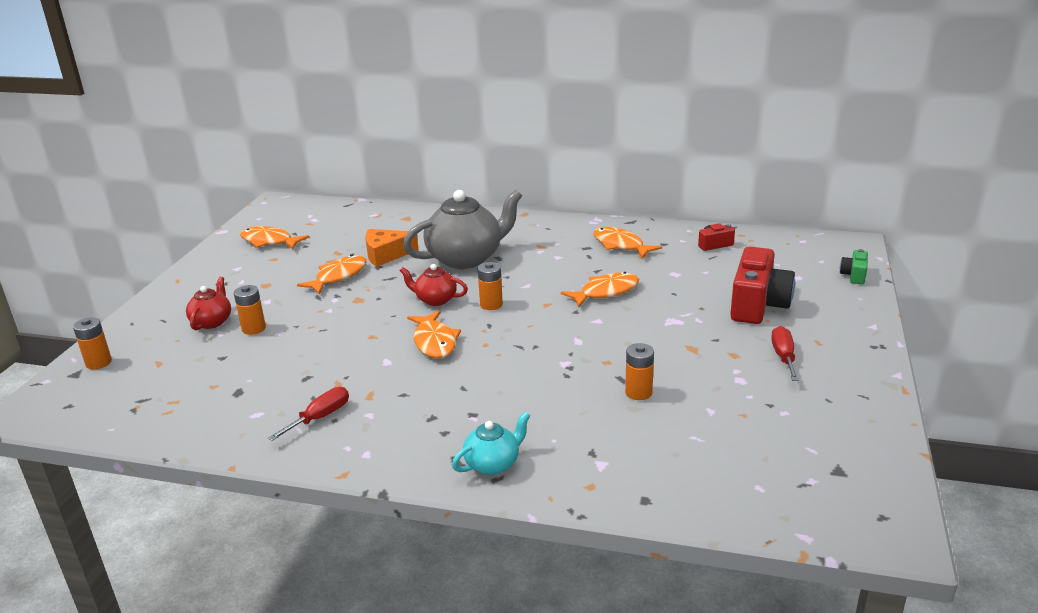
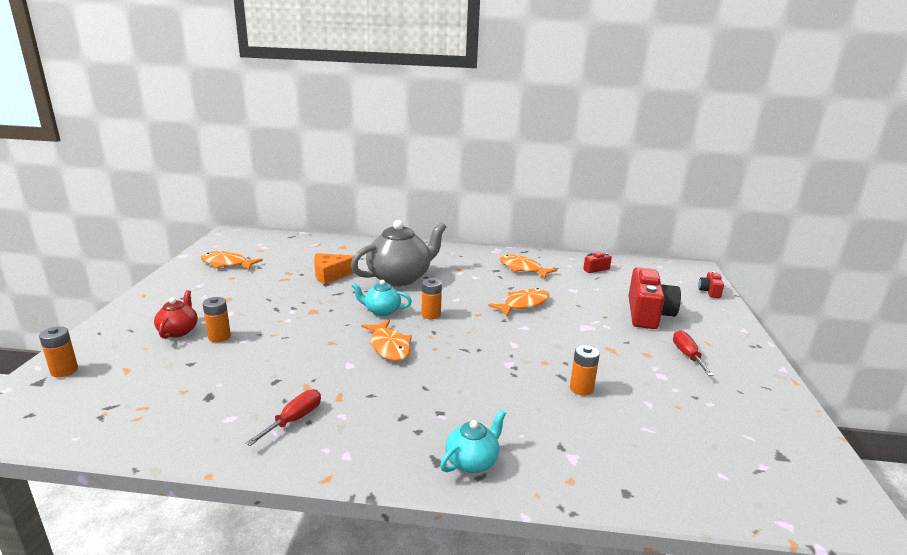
camera: 10 degrees left, 5 degrees down
(338, 276) = (292, 292): orange fish -> none
(435, 300) = (381, 311): red teapot -> turquoise teapot
(854, 275) = (709, 291): green camera -> red camera

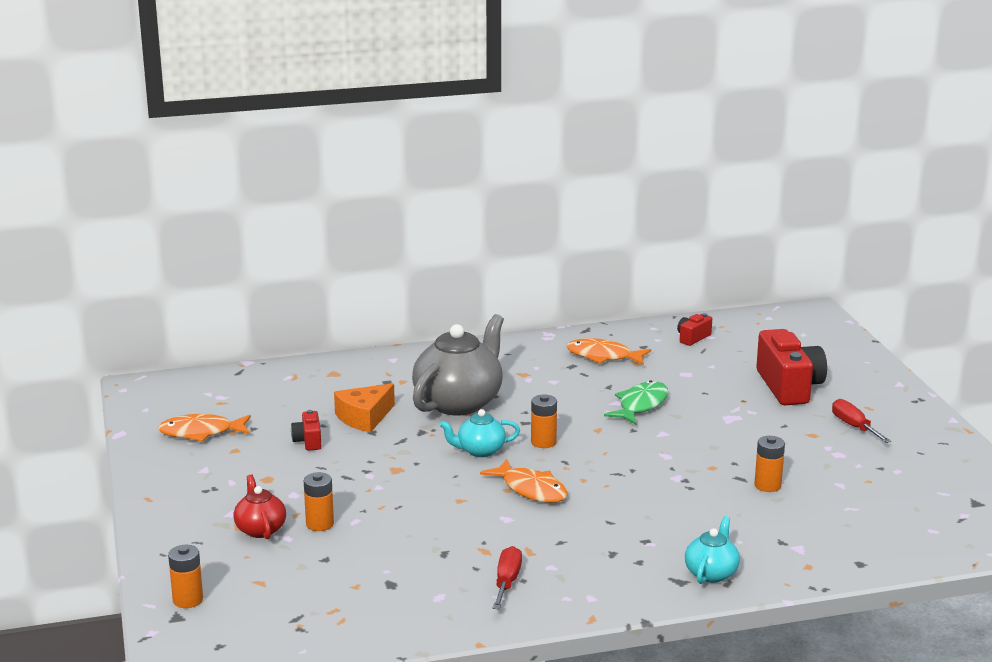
camera: 20 degrees left, 0 degrees up
(523, 304) = (640, 405): orange fish -> green fish
(709, 291) = (843, 342): red camera -> red camera (308, 441)

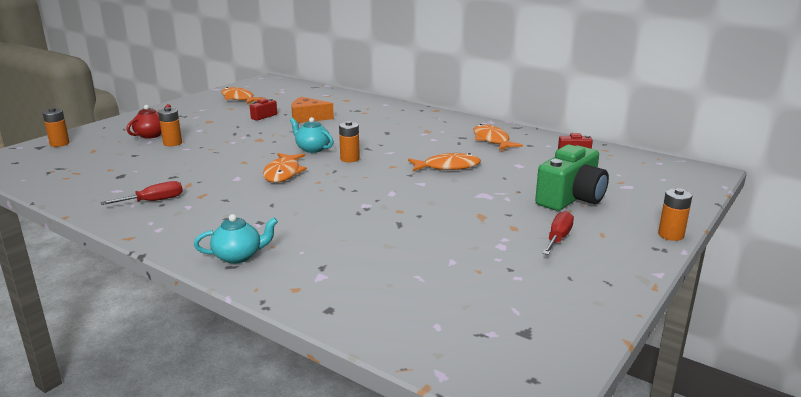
camera: 50 degrees right, 0 degrees up
(459, 402) = (362, 129): grey teapot -> none
(640, 405) = (447, 167): green fish -> orange fish
(767, 485) = (403, 236): orange battery -> orange battery (671, 235)
(789, 387) = (571, 198): red camera -> green camera

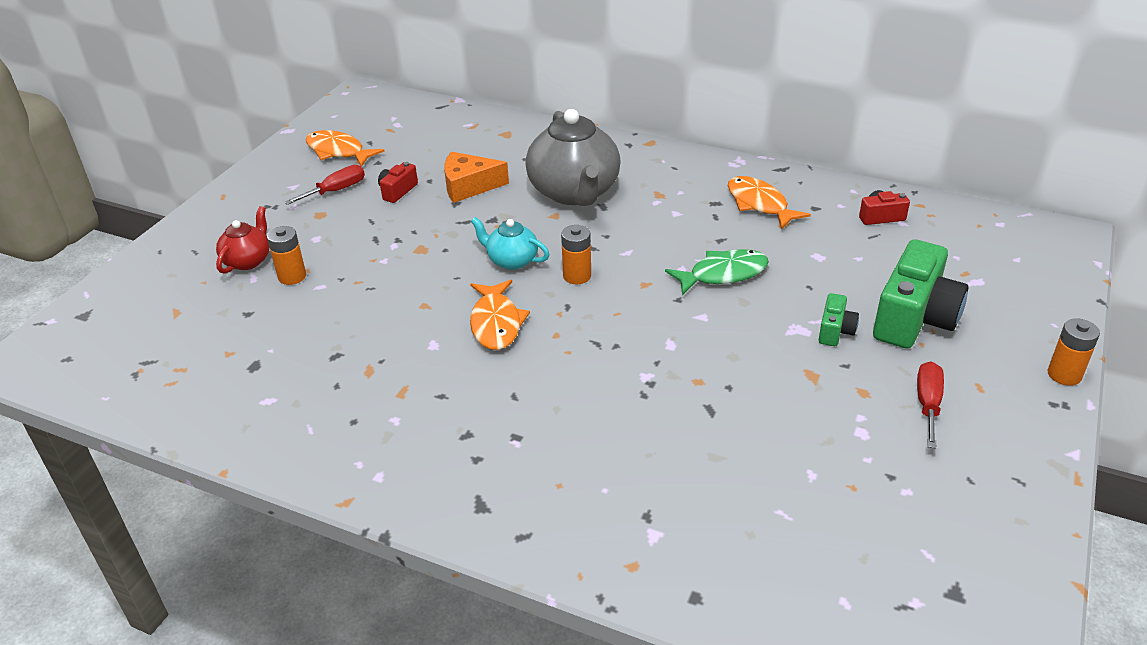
camera: 10 degrees left, 15 degrees up
(59, 144) = (112, 303): orange battery -> none
(154, 201) = (338, 416): red screwdriver -> red screwdriver (336, 190)
(238, 256) = (523, 514): turquoise teapot -> none
(372, 125) = (574, 192): none -> grey teapot
(447, 167) = (723, 274): orange fish -> green fish
(510, 198) = (835, 331): none -> green camera

